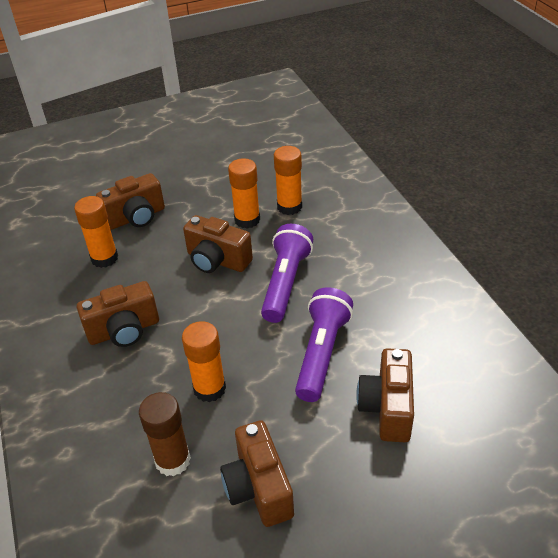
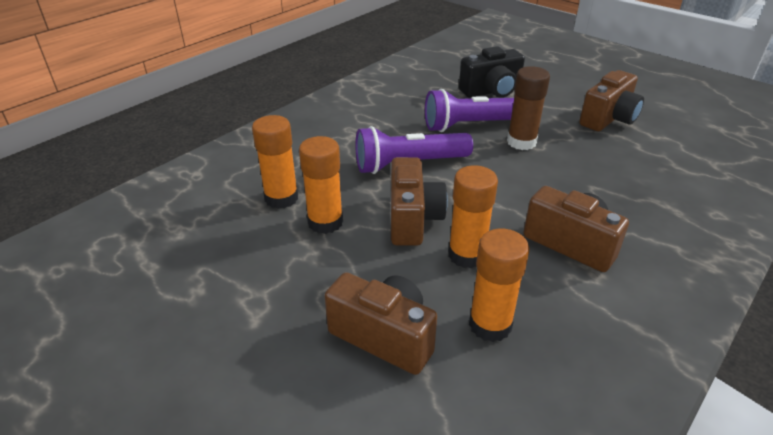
camera: 120 degrees left, 5 degrees down
(173, 460) = (642, 158): brown glue stick -> brown glue stick (521, 142)
(209, 389) = (566, 164): orange glue stick -> orange glue stick (467, 255)
(387, 408) = (491, 91): brown camera -> black camera

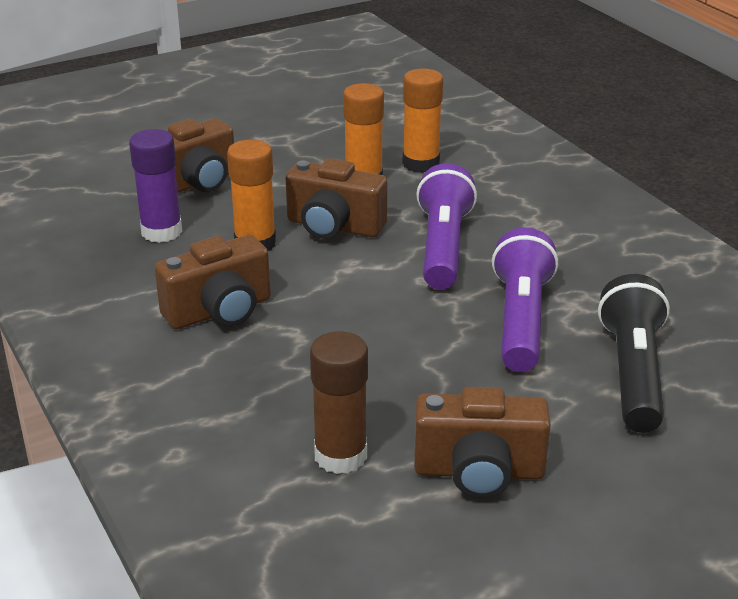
camera: 110 degrees right, 5 degrees down
(490, 325) = (161, 232): orange glue stick -> purple glue stick
(491, 91) = (633, 373): black camera -> black flashlight
(521, 142) = (450, 349): brown glue stick -> brown glue stick (340, 456)
(608, 119) = (479, 471): brown camera -> brown camera turned 60 degrees counterclockwise

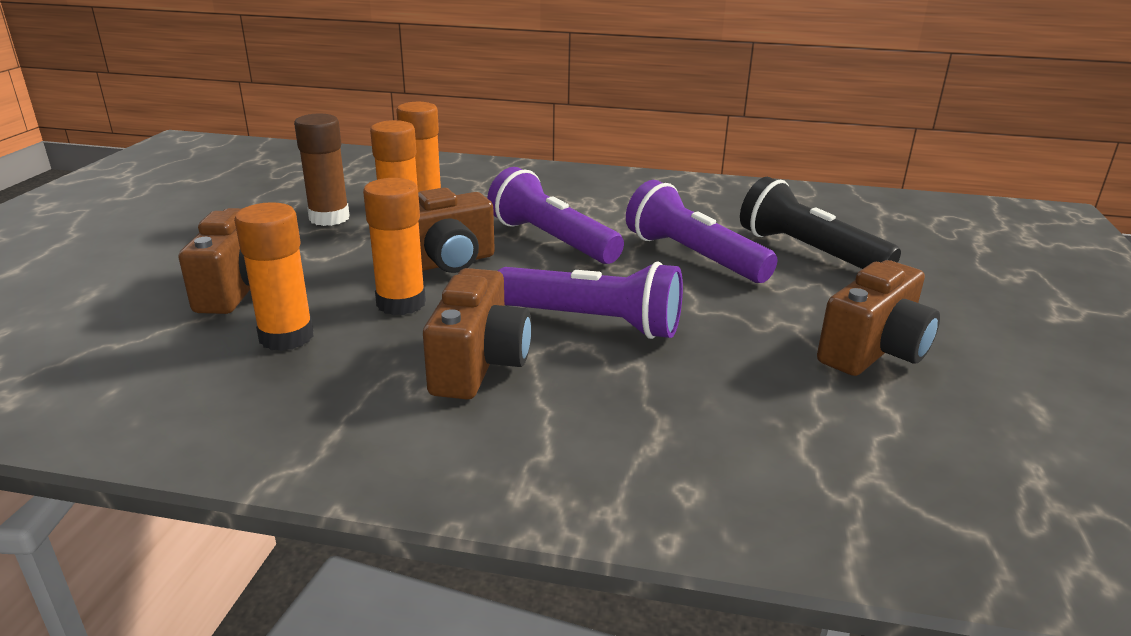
camera: 50 degrees left, 5 degrees down
(161, 232) = (286, 337): purple glue stick -> orange glue stick
(337, 326) = (592, 322): none -> purple flashlight
(340, 456) = (789, 400): brown glue stick -> brown glue stick (329, 218)

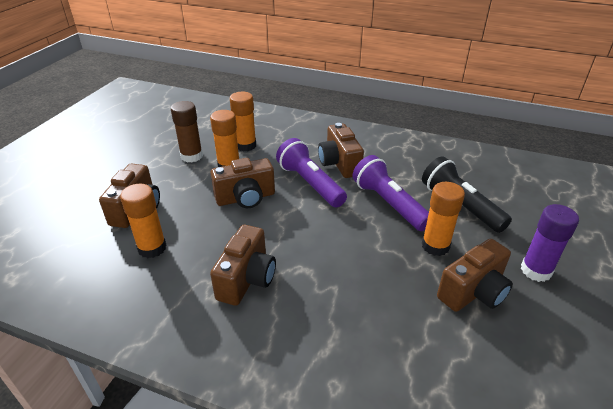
camera: 10 degrees right, 10 degrees up
(401, 303) = (216, 228): orange glue stick -> orange glue stick (435, 246)
(592, 322) = (316, 252): purple flashlight -> none
(593, 215) = (339, 163): none -> brown camera
(959, 319) = (536, 270): none -> purple glue stick

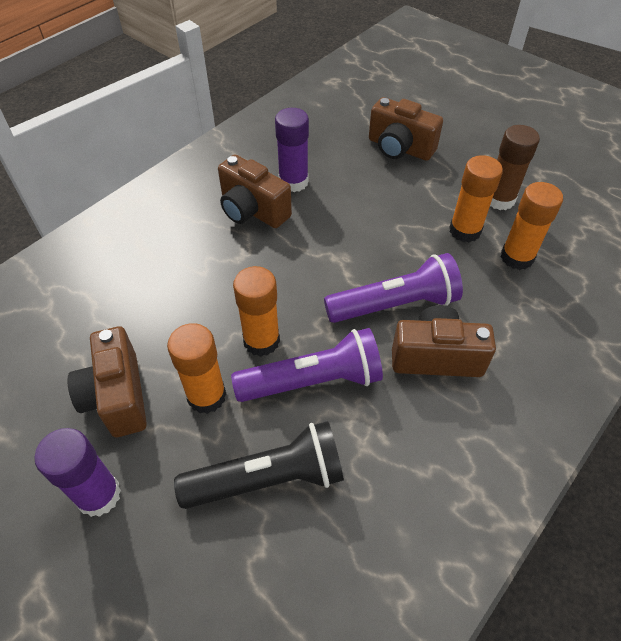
camera: 110 degrees right, 15 degrees up
(152, 248) = (331, 154): orange glue stick -> orange glue stick (261, 341)
(199, 263) = (293, 182): none -> purple glue stick
(246, 198) = (386, 234): brown camera -> none

